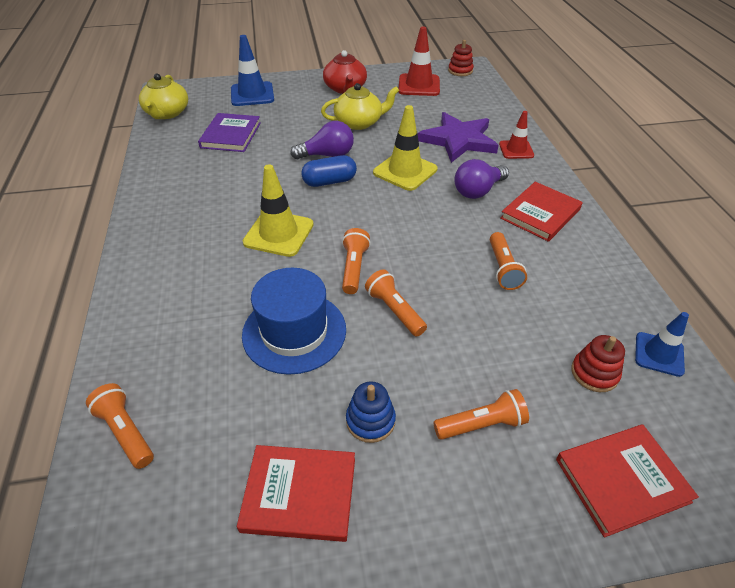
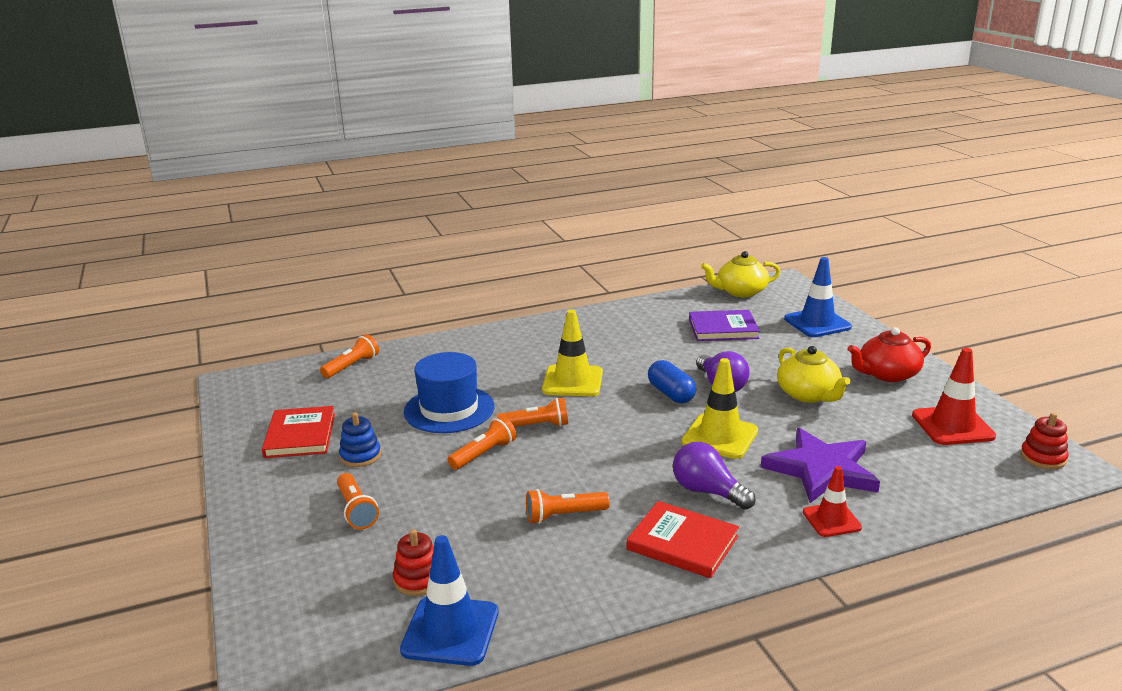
camera: 80 degrees right, 20 degrees down
(622, 480) = (296, 590): red book -> none
(659, 354) = (450, 631): blue traffic cone -> blue traffic cone, size x1.59

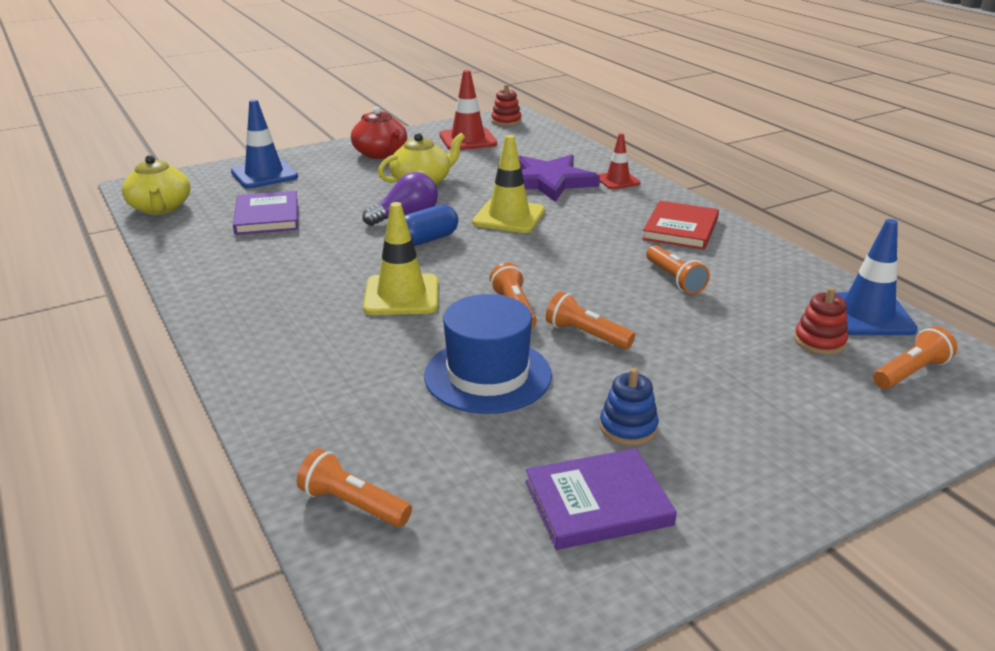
camera: 100 degrees left, 5 degrees up
(300, 435) = (597, 503): red book -> purple book
(356, 510) = (742, 404): orange flashlight -> orange flashlight (910, 372)
(707, 491) = (602, 221): purple light bulb -> none

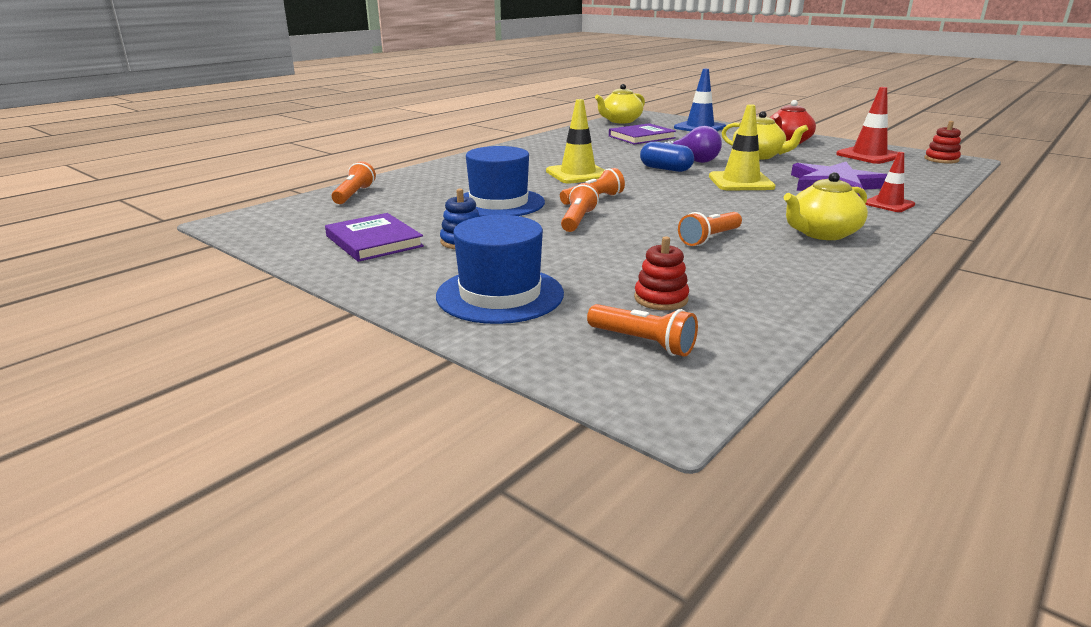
camera: 70 degrees right, 5 degrees down
(680, 229) = (821, 233): red book -> yellow teapot
(800, 428) = (500, 295): none -> blue hat
(867, 315) = (749, 321): blue traffic cone -> none

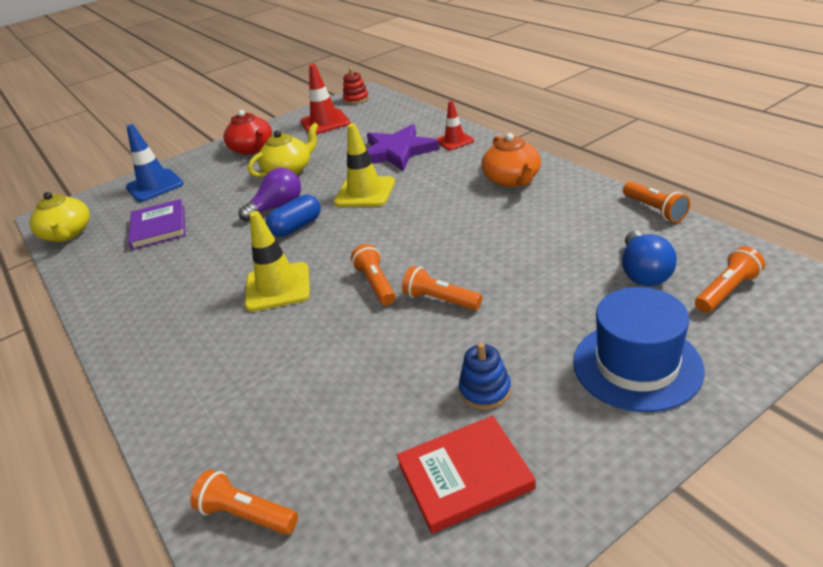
camera: 70 degrees left, 10 degrees up
(374, 241) = (464, 476): purple book -> red book
(499, 203) = (357, 356): blue hat -> none
(661, 299) = (643, 272): red stacking toy -> blue light bulb
(709, 238) = (511, 231): orange flashlight -> orange flashlight (654, 210)
(821, 233) = (512, 179): yellow teapot -> orange teapot

